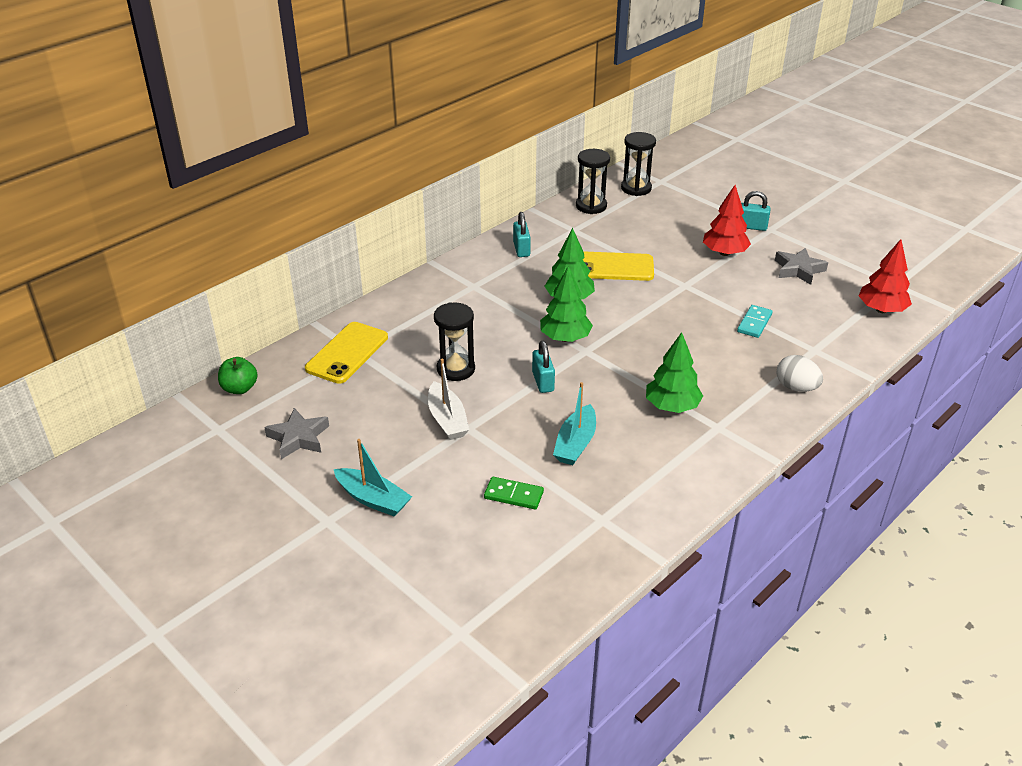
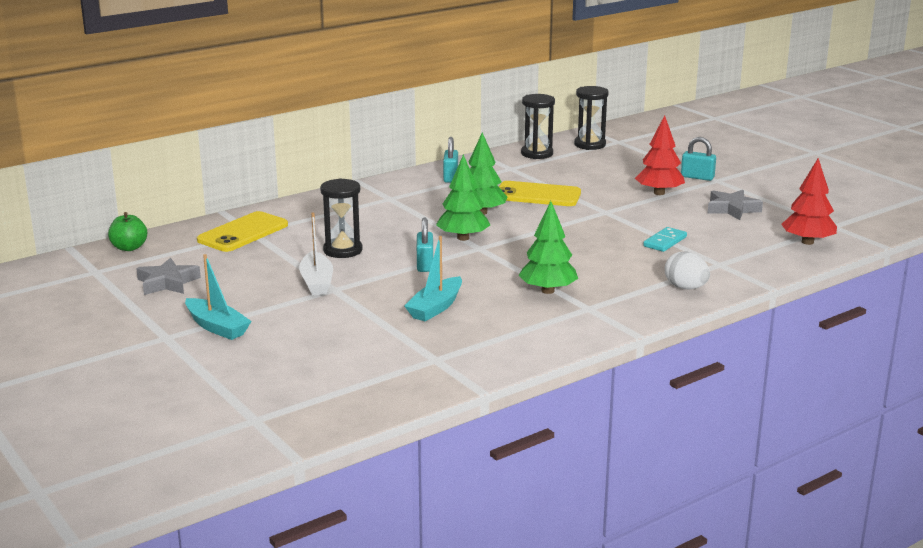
camera: 10 degrees right, 15 degrees down
(513, 495) = (355, 336): green domino -> none

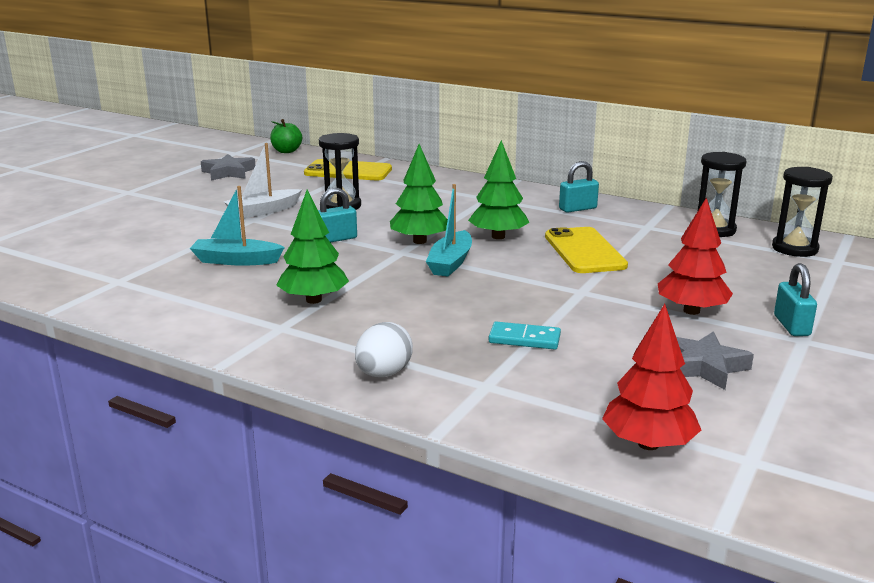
camera: 65 degrees right, 0 degrees up
(217, 327) = (152, 201): turquoise boat -> turquoise boat (450, 263)

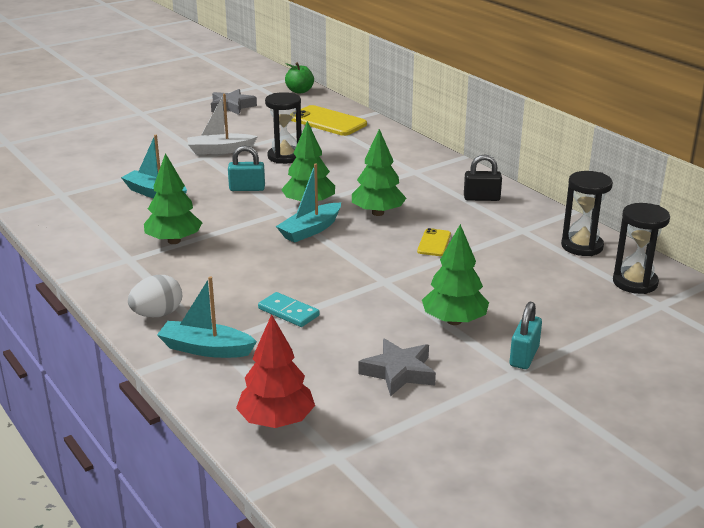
camera: 25 degrees right, 5 degrees up
(481, 394) = (205, 349): none -> turquoise boat
(577, 209) = (481, 198): turquoise padlock -> black padlock
(584, 251) = (434, 243): yellow phone -> yellow phone, size x0.52
(691, 311) = (454, 321): red tree -> green tree

